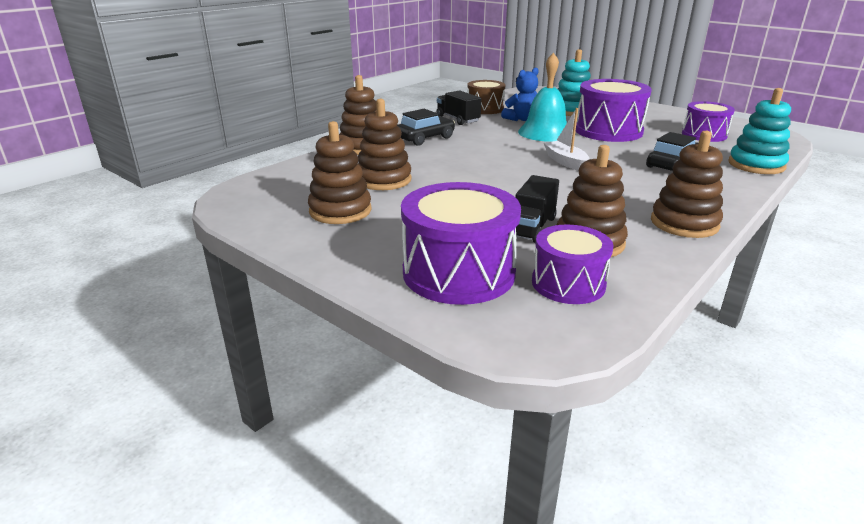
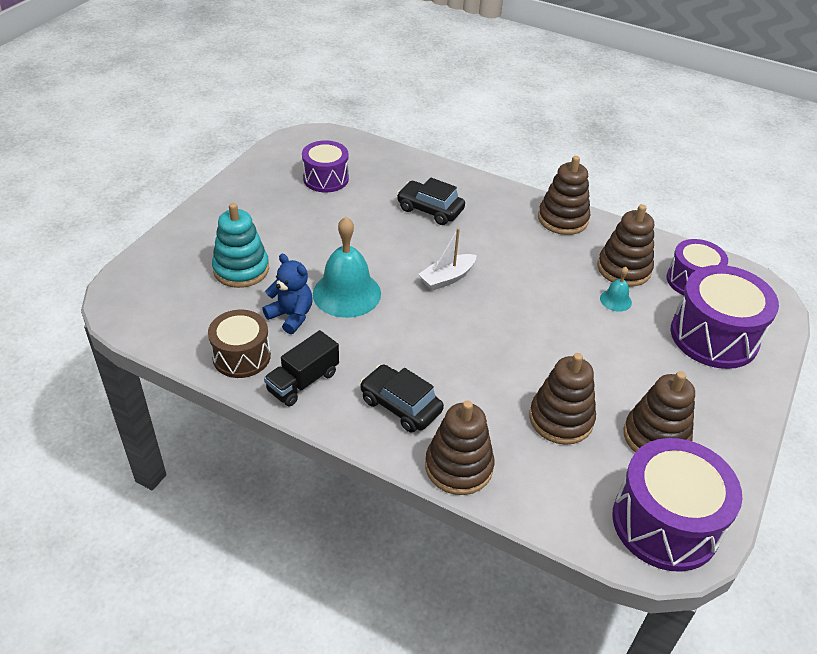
camera: 105 degrees left, 15 degrees up
(531, 227) = (615, 300): black truck -> turquoise bell
(608, 131) = (327, 243): purple drum -> purple drum (665, 523)
(756, 165) = (412, 164): turquoise stacking toy -> none

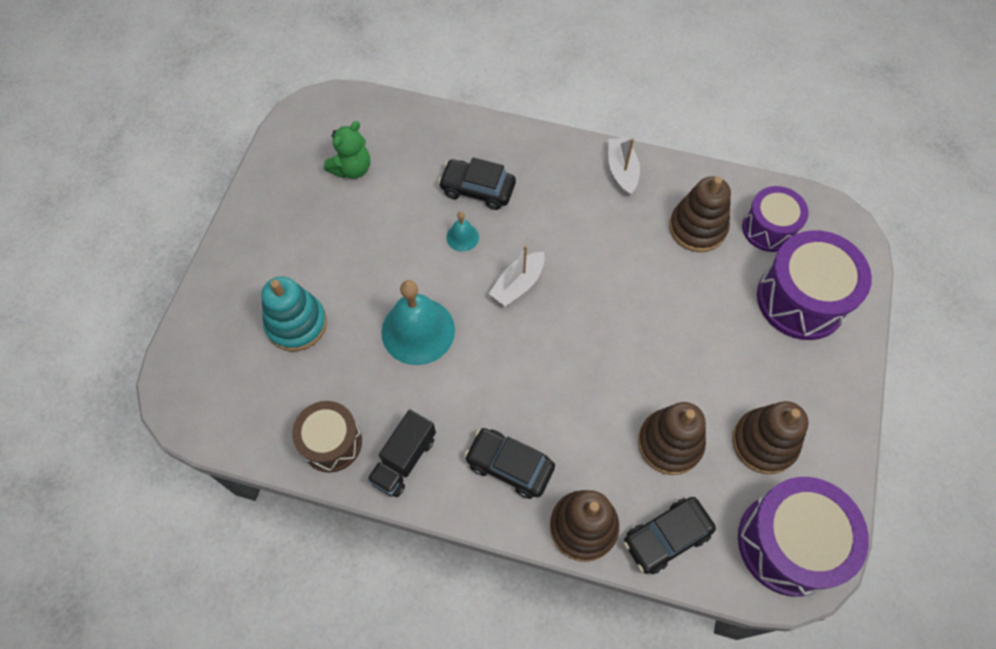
camera: 10 degrees left, 20 degrees up
(291, 316) = (368, 376): blue teddy bear -> none
(326, 178) = (352, 169): purple drum -> green teddy bear
(539, 492) = (666, 537): none -> black car
(563, 219) = (621, 171): brown stacking toy -> white boat
(615, 300) = (696, 274): turquoise bell -> turquoise bell (462, 237)

